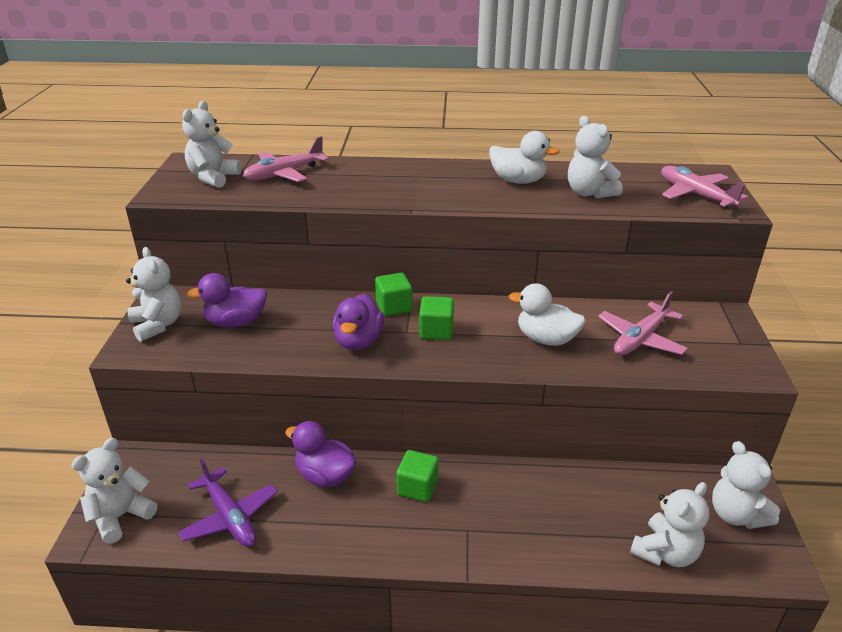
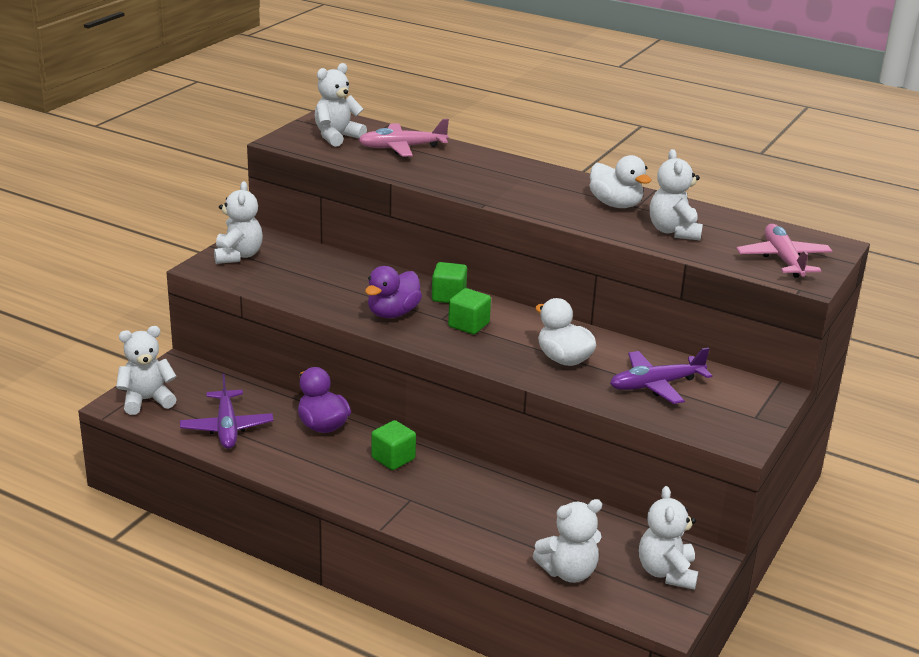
camera: 25 degrees right, 5 degrees down
(236, 322) = (302, 271): purple duck -> none
(640, 339) = (656, 385): pink plane -> purple plane

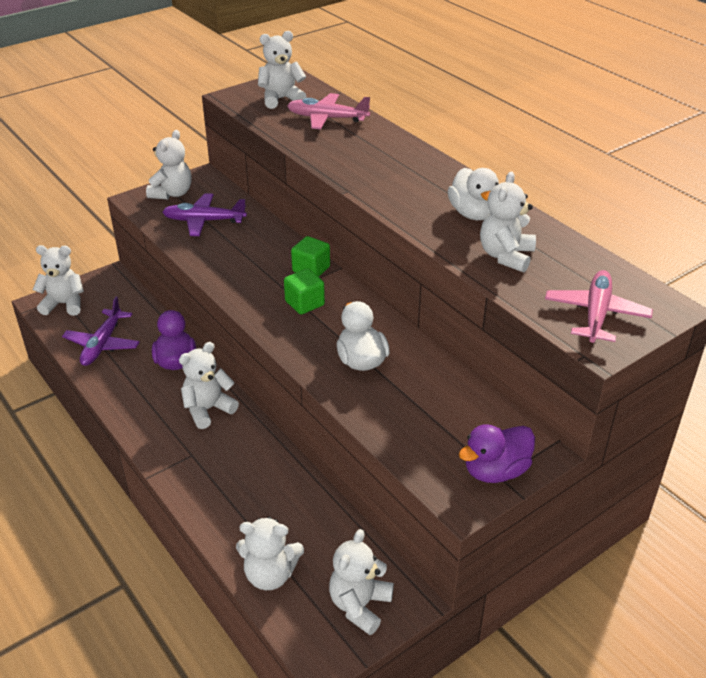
camera: 25 degrees right, 10 degrees up
(393, 313) = (249, 276): purple duck -> purple duck (495, 471)
(393, 458) = (208, 409): green cube -> white teddy bear
(656, 385) = (427, 412): purple plane -> purple plane (204, 221)

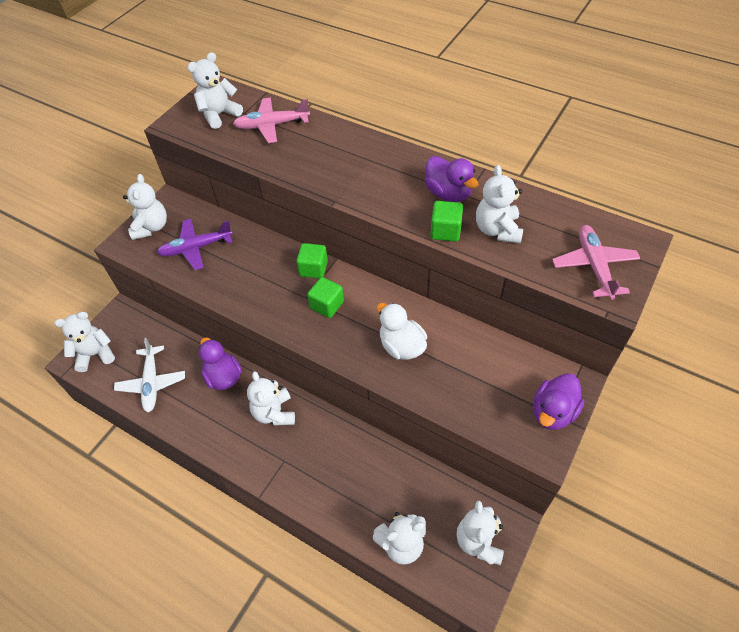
camera: 20 degrees left, 15 degrees up
(103, 344) = (152, 382): purple plane -> white plane
(208, 409) = (274, 413): white teddy bear -> white teddy bear turned 45 degrees counterclockwise
(447, 242) = (445, 231): none -> green cube
(473, 214) = (448, 193): white duck -> purple duck

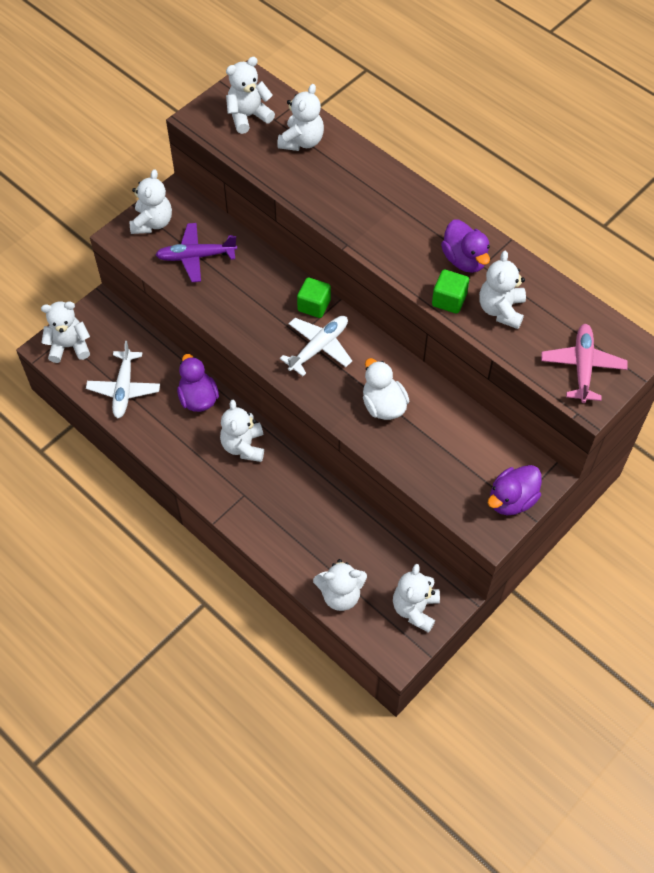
camera: 10 degrees right, 5 degrees up
(272, 125) = (302, 141): pink plane -> white teddy bear
(327, 305) = (319, 347): green cube -> white plane

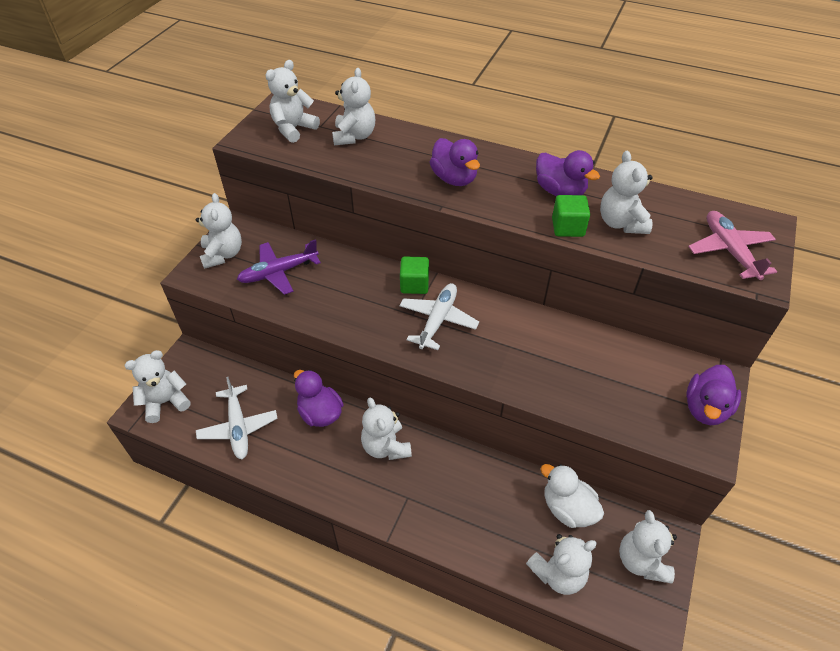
camera: 20 degrees left, 10 degrees down
(373, 217) = (454, 179): none -> purple duck
(383, 405) = (529, 356): white duck -> white duck (567, 508)

